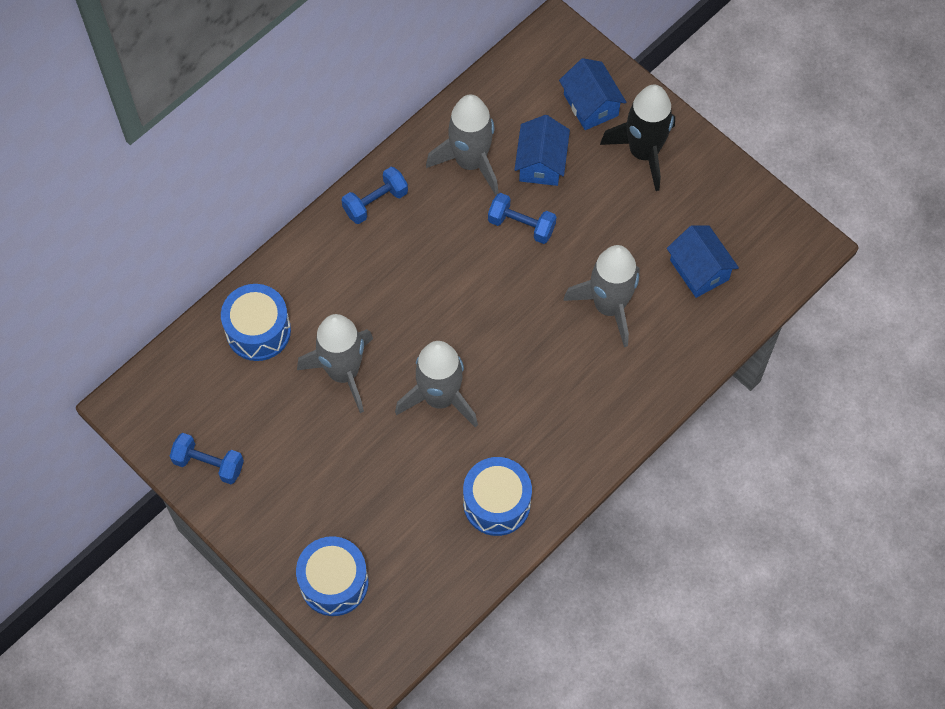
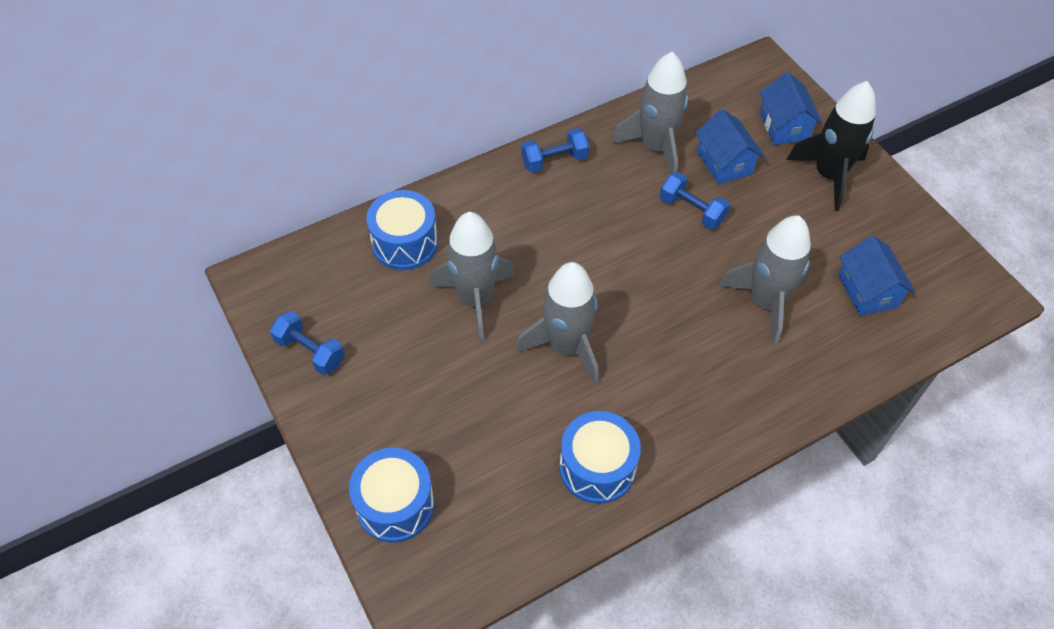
camera: 15 degrees right, 10 degrees down
(541, 163) = (724, 163): blue house -> blue house turned 45 degrees counterclockwise

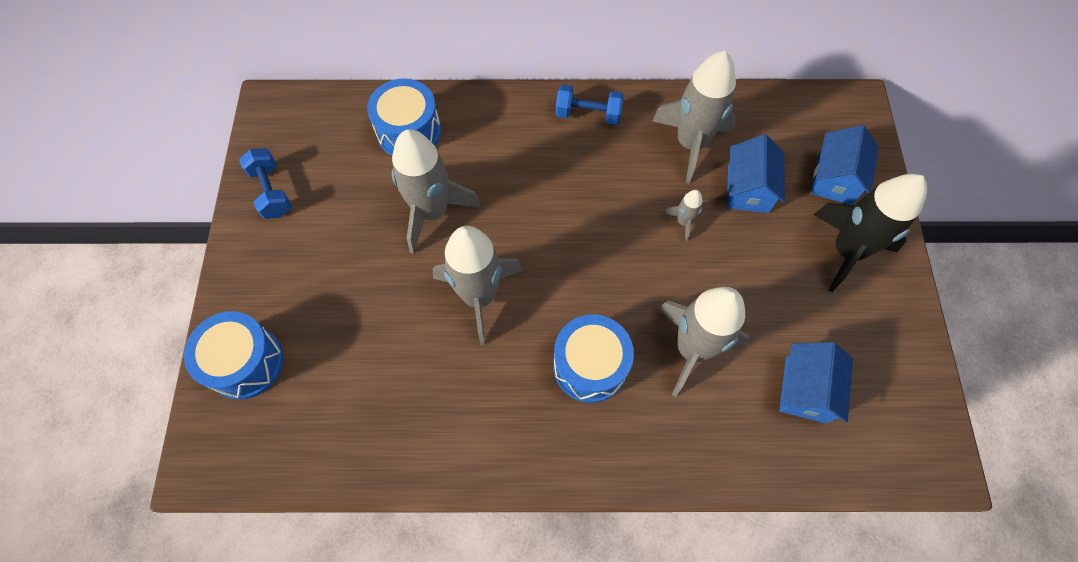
camera: 30 degrees right, 10 degrees up
(597, 467) = (429, 424): blue drum -> blue drum (590, 365)
(691, 210) = (683, 222): blue dumbbell -> grey rocket

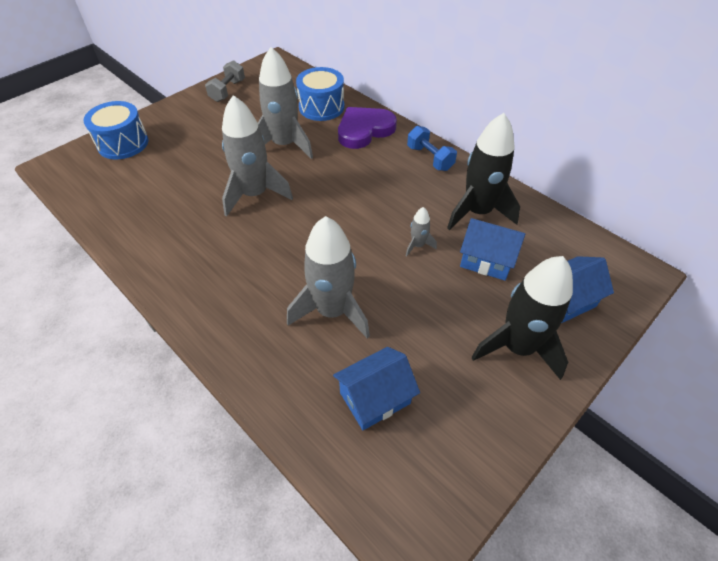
camera: 45 degrees right, 15 degrees down
(271, 192) = (227, 91): blue dumbbell -> grey dumbbell
(489, 128) = (364, 130): none -> purple heart
(590, 365) = (263, 269): blue drum -> none
(690, 143) = (477, 212): grey rocket -> black rocket
(748, 189) = (486, 260): blue house -> blue house turned 60 degrees clockwise

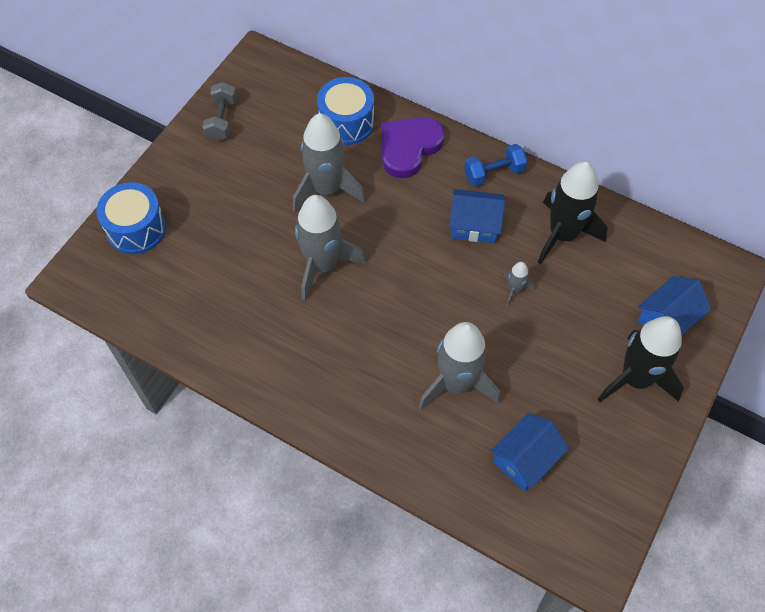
camera: 15 degrees left, 10 degrees up
(430, 158) = (494, 173): blue dumbbell -> blue dumbbell turned 60 degrees counterclockwise
(486, 260) = (586, 292): blue house -> blue house (474, 225)

